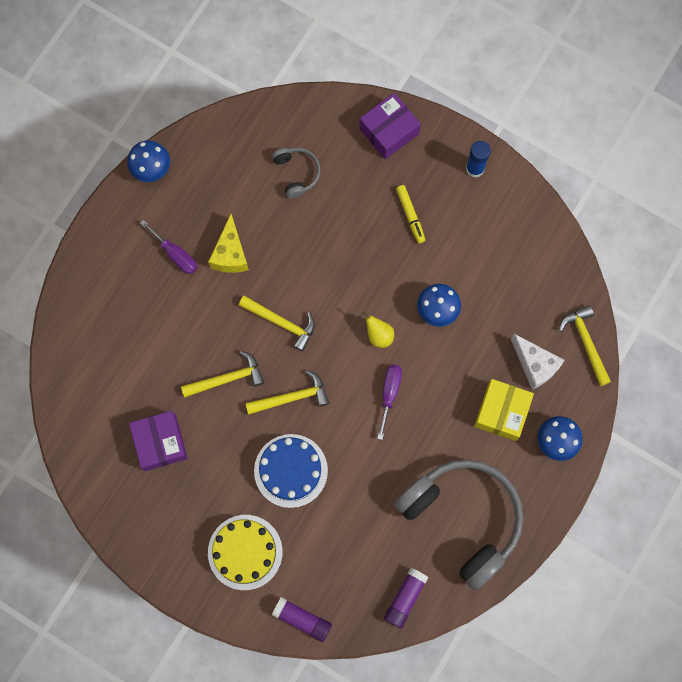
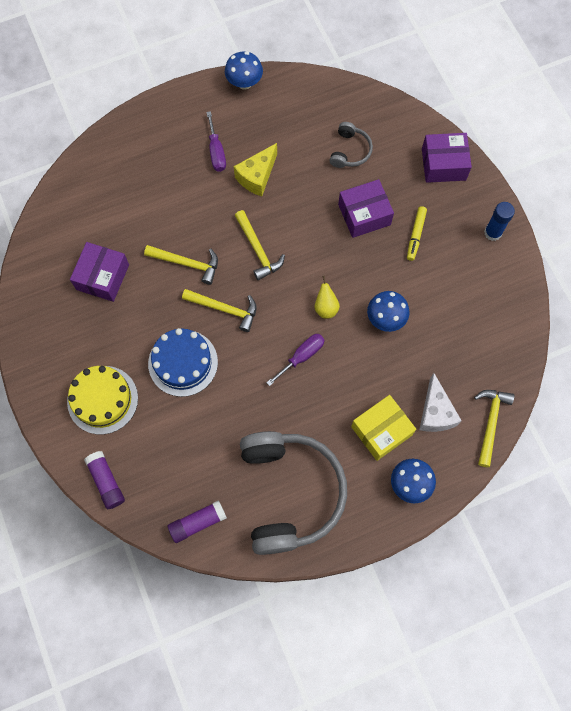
camera: 35 degrees right, 5 degrees down
(352, 226) = (364, 214): none -> purple box

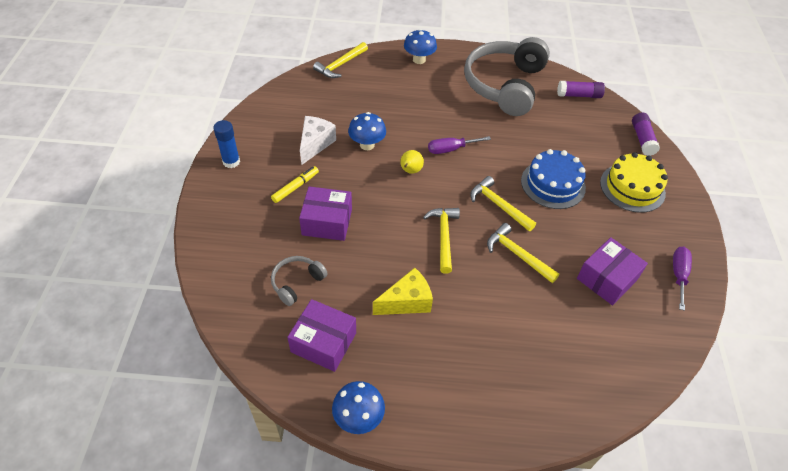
camera: 155 degrees left, 20 degrees down
(216, 152) = (436, 348): purple screwdriver -> purple screwdriver (678, 275)
(381, 431) = (419, 89): yellow box -> none
(435, 412) = (373, 83): white cheese -> white cheese (315, 144)
(443, 164) = (221, 229): purple box -> purple box (323, 342)

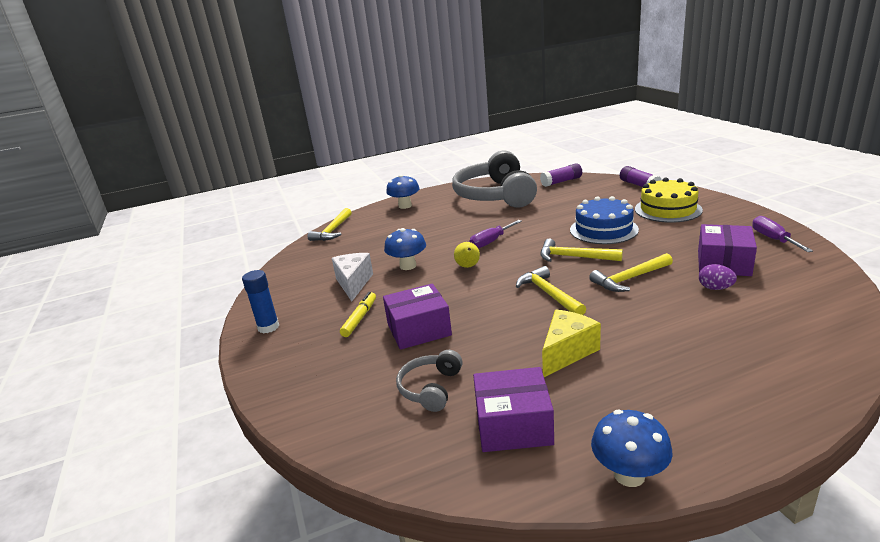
camera: 20 degrees left, 25 degrees down
(517, 254) = (630, 279): yellow hammer -> yellow hammer turned 45 degrees counterclockwise
(570, 301) = (715, 288): none -> purple egg

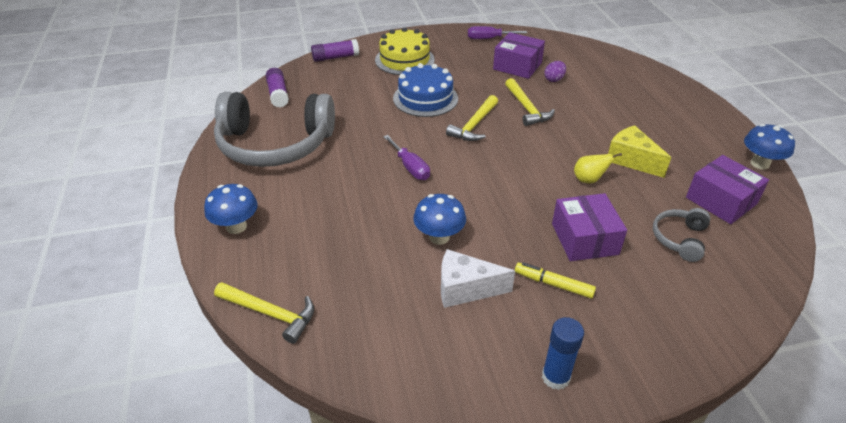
camera: 85 degrees left, 15 degrees up
(431, 388) = (679, 239): grey headphones -> grey headphones turned 90 degrees clockwise
(468, 266) = (463, 191): yellow pear -> yellow pear (589, 180)
(513, 425) = (721, 201): purple box -> purple box turned 45 degrees counterclockwise
(548, 294) = (539, 152): yellow hammer -> none

